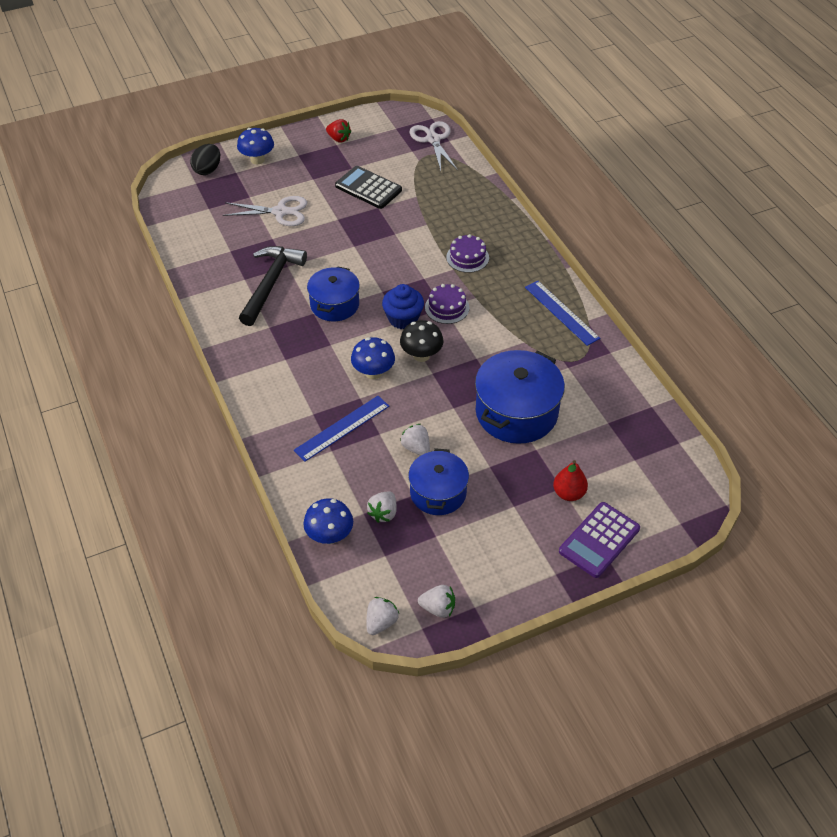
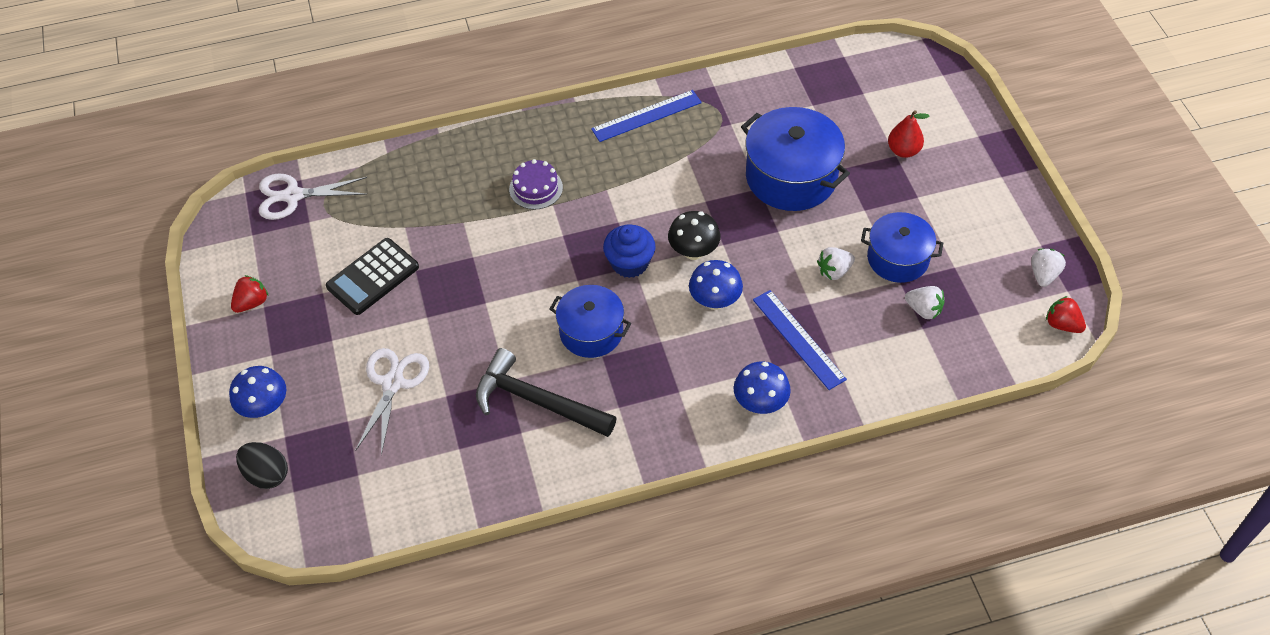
camera: 80 degrees left, 5 degrees up
(329, 536) = (953, 362): blue mushroom -> blue mushroom (760, 403)
(381, 622) = (1062, 324): white strawberry -> red strawberry
(447, 307) = (618, 218): purple cake -> none
(599, 540) = (962, 137): purple calculator -> none

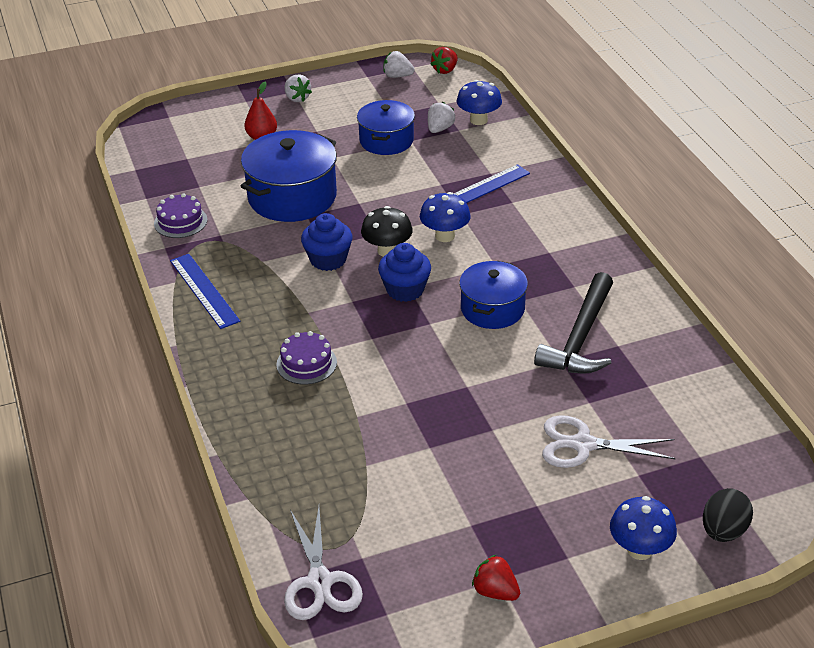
camera: 95 degrees left, 15 degrees down
(373, 277) = (443, 482): black calculator -> none
(683, 204) = (328, 259): none -> blue cupcake
(753, 94) = (180, 221): none -> purple cake
(760, 403) = (551, 207): blue mushroom -> blue mushroom (478, 120)
(834, 271) = (403, 172): white strawberry -> white strawberry (297, 98)

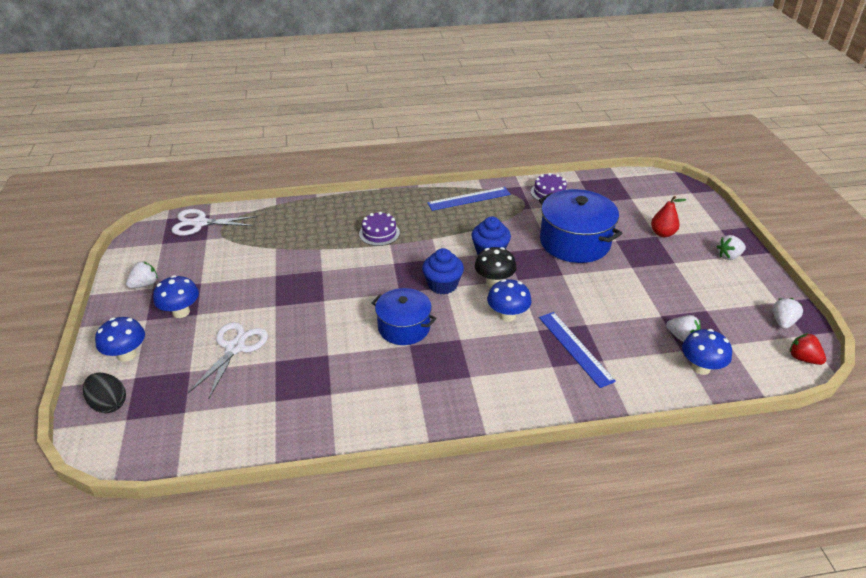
camera: 100 degrees right, 0 degrees up
(386, 140) = (659, 300): blue pot -> none
(495, 591) = (145, 284): red strawberry -> white strawberry
(539, 523) = (181, 312): none -> blue mushroom
(580, 337) = (349, 372): black hammer -> none

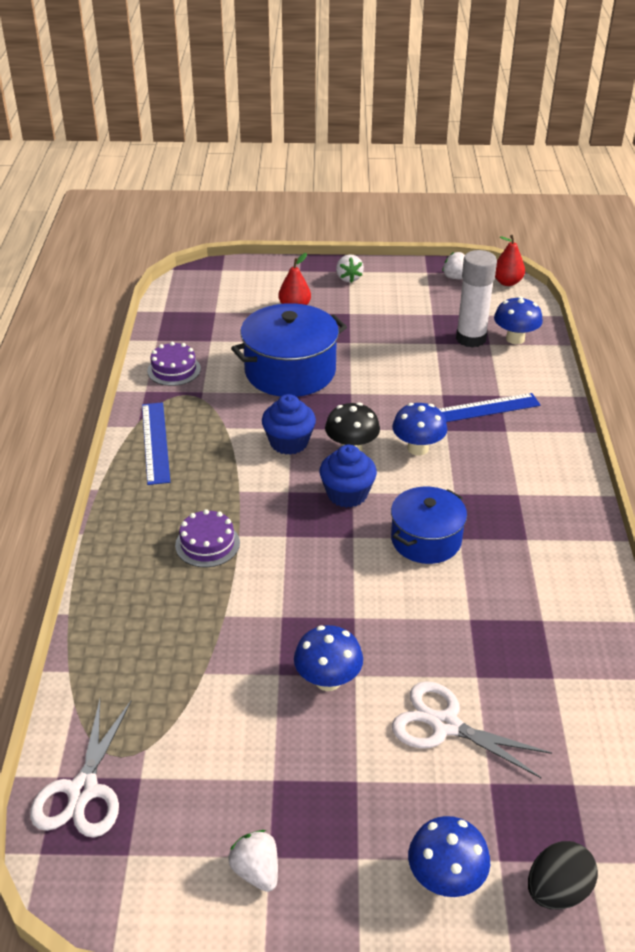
camera: 80 degrees left, 0 degrees up
(181, 312) = (348, 804): blue mushroom -> blue mushroom (328, 680)
(681, 337) = (471, 339): white strawberry -> white glue stick
(803, 358) = (507, 282): red strawberry -> red pear

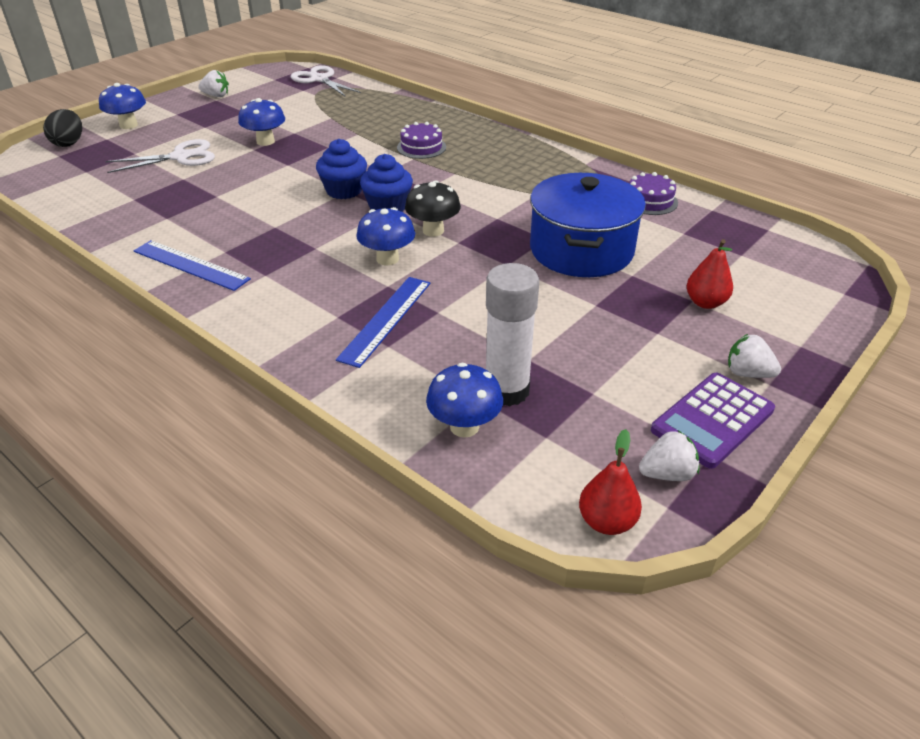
camera: 130 degrees right, 0 degrees up
(155, 442) = (554, 164): blue ruler -> blue ruler (190, 265)
(289, 442) = (480, 209): blue cupcake -> blue cupcake (344, 190)
(402, 277) = (712, 420): none -> purple calculator
(426, 540) = (297, 214): blue pot -> none

